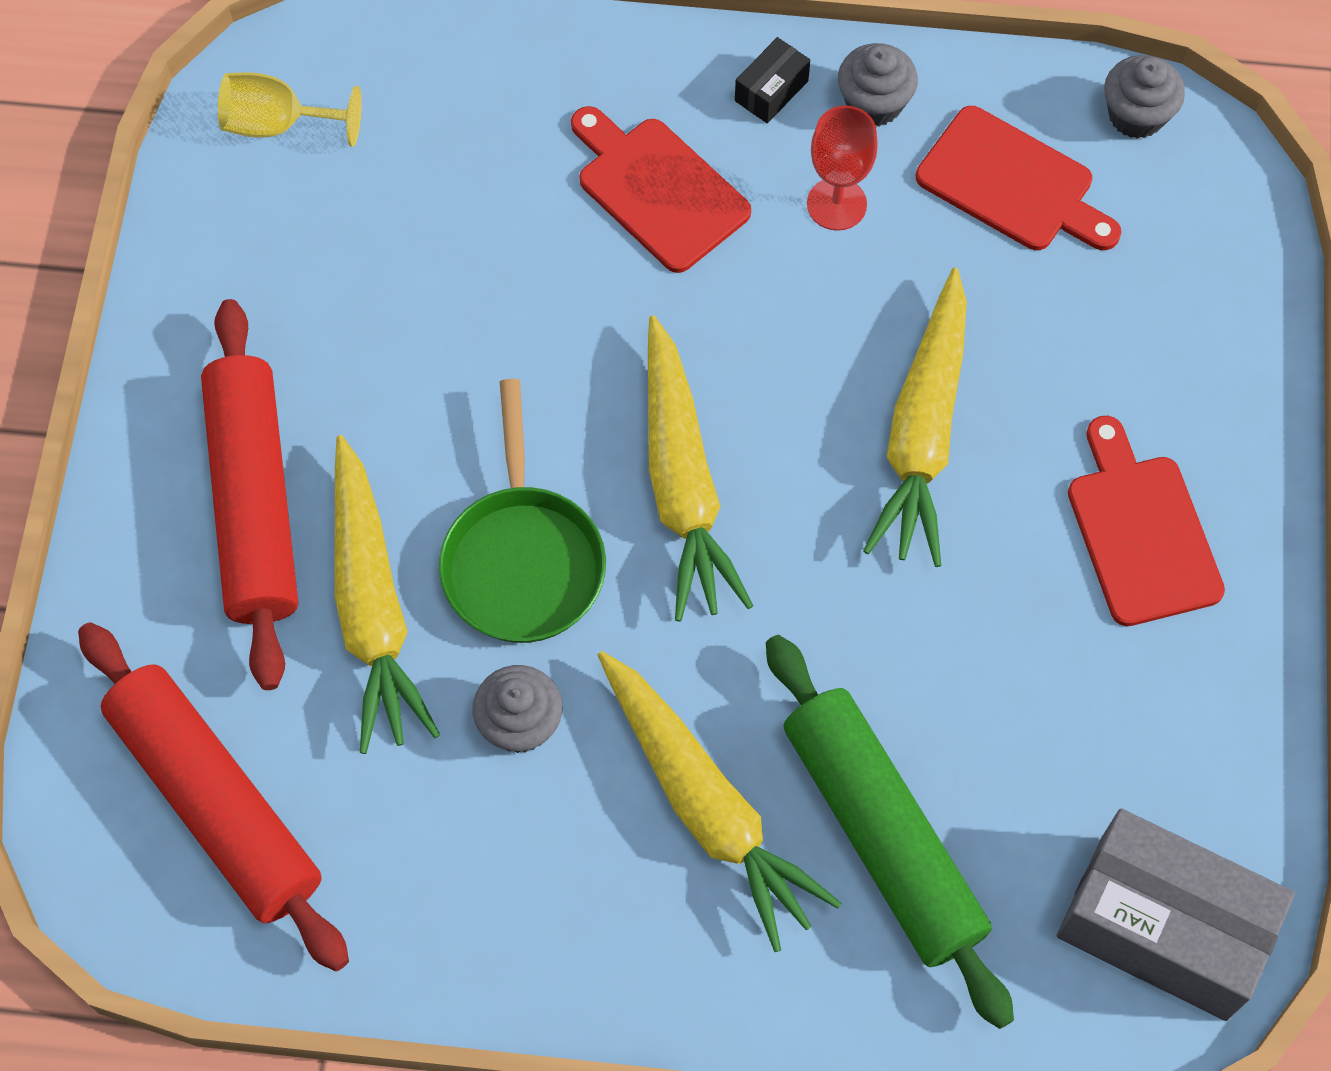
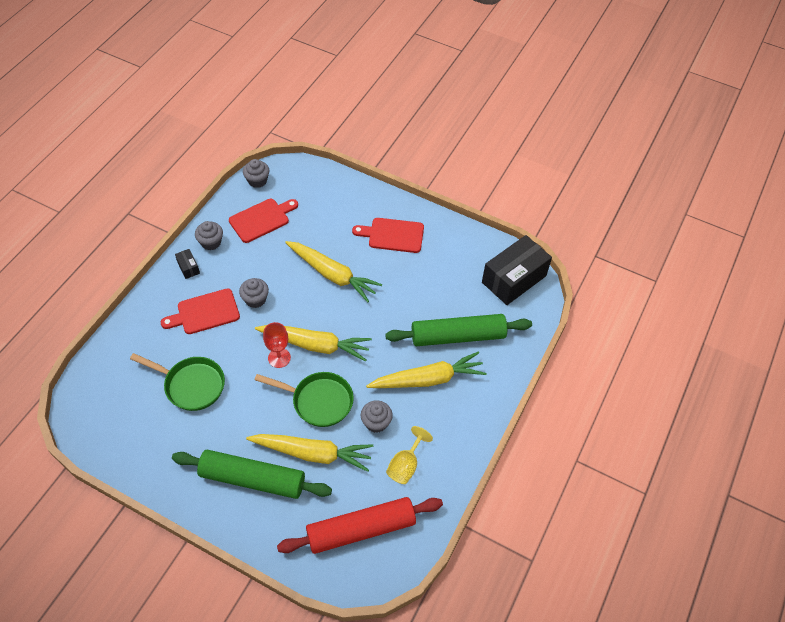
camera: 70 degrees left, 10 degrees down
(254, 503) = (252, 479): red rolling pin -> green rolling pin
(278, 124) = (103, 420): yellow goblet -> yellow goblet (405, 465)
(443, 257) = (191, 385): none -> green pan
(752, 284) = (255, 299): none -> grey cupcake
(836, 204) = (241, 266): red goblet -> red goblet (279, 358)
(1162, 928) = (514, 279): grey box -> black box

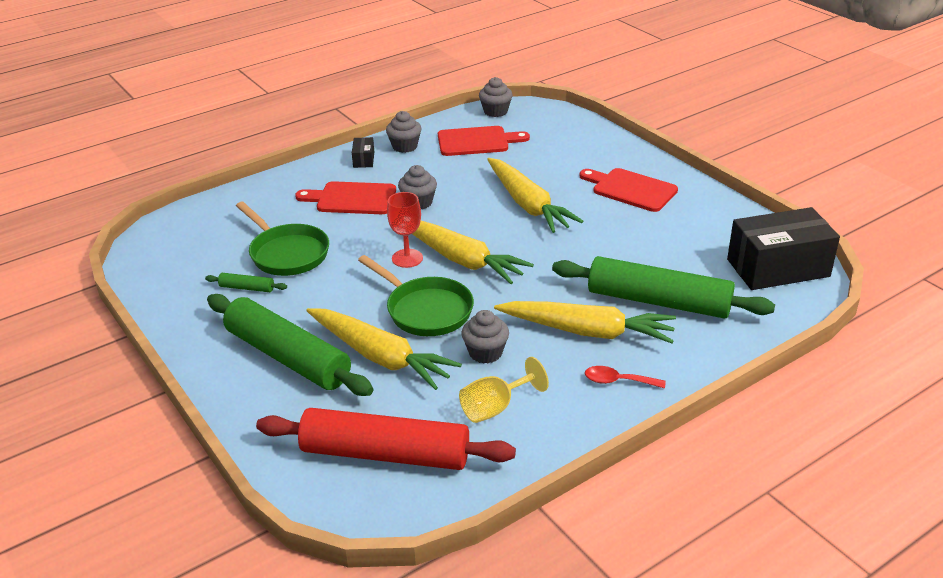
camera: 30 degrees right, 20 degrees down
(184, 429) = (247, 288): none -> green rolling pin
(465, 413) = (618, 381): none -> red spoon

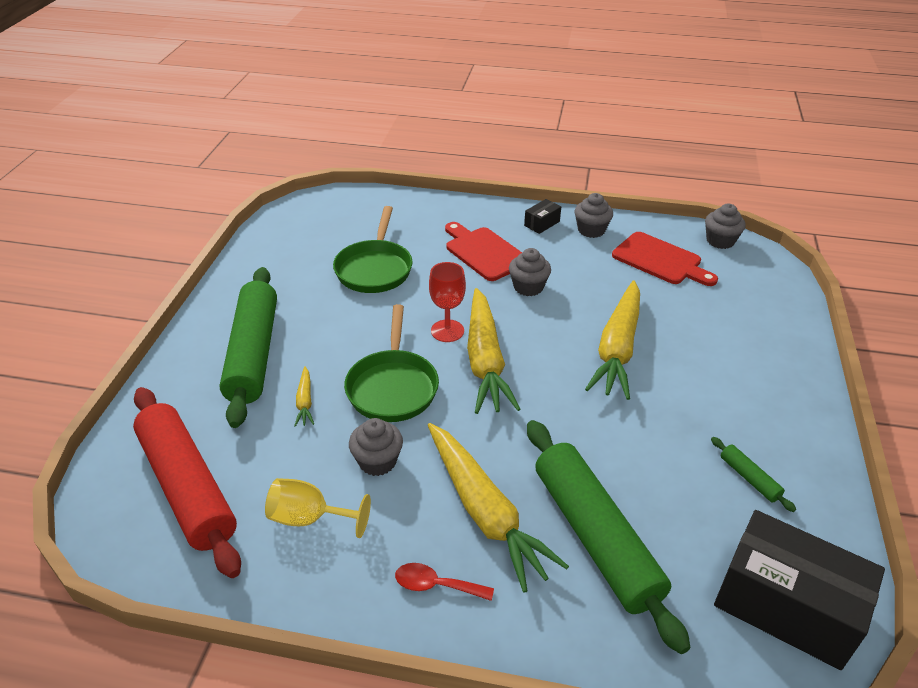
camera: 45 degrees right, 5 degrees up
(247, 288) = (311, 279): green rolling pin -> green rolling pin (749, 478)
(380, 357) = (305, 401): yellow carrot -> yellow carrot, size x0.43
(618, 381) = (436, 585): red spoon -> red spoon turned 45 degrees counterclockwise
(630, 189) = (743, 398): red cutting board -> none

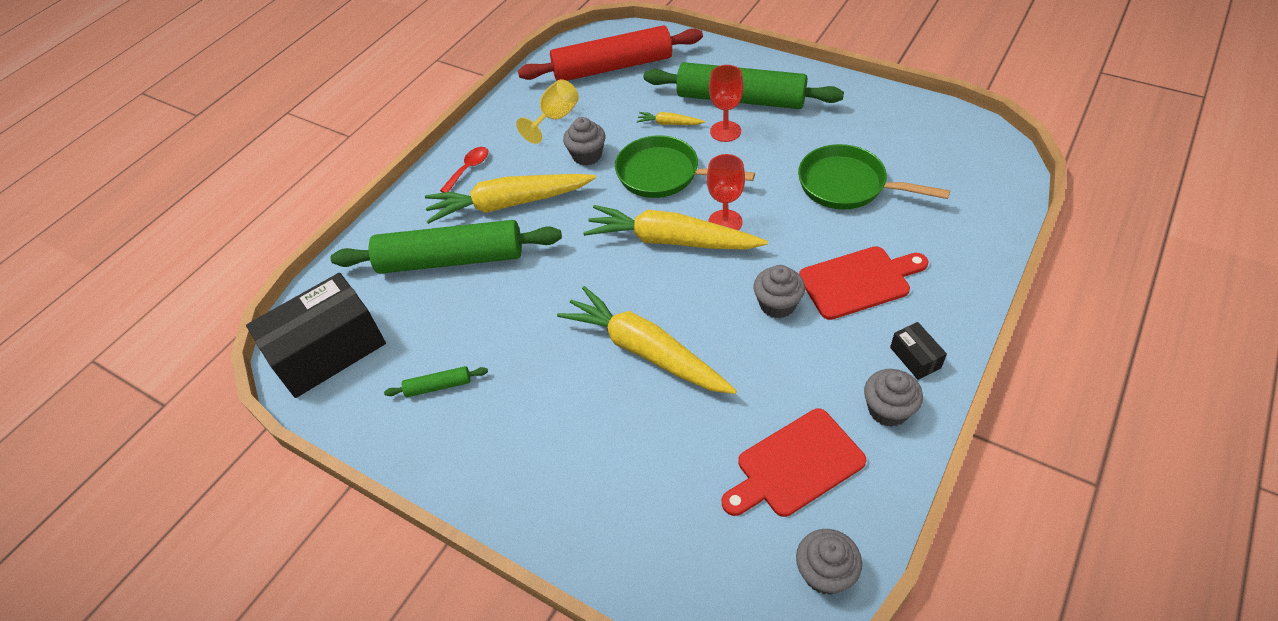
camera: 115 degrees right, 10 degrees up
(312, 355) = (725, 131): none -> red goblet

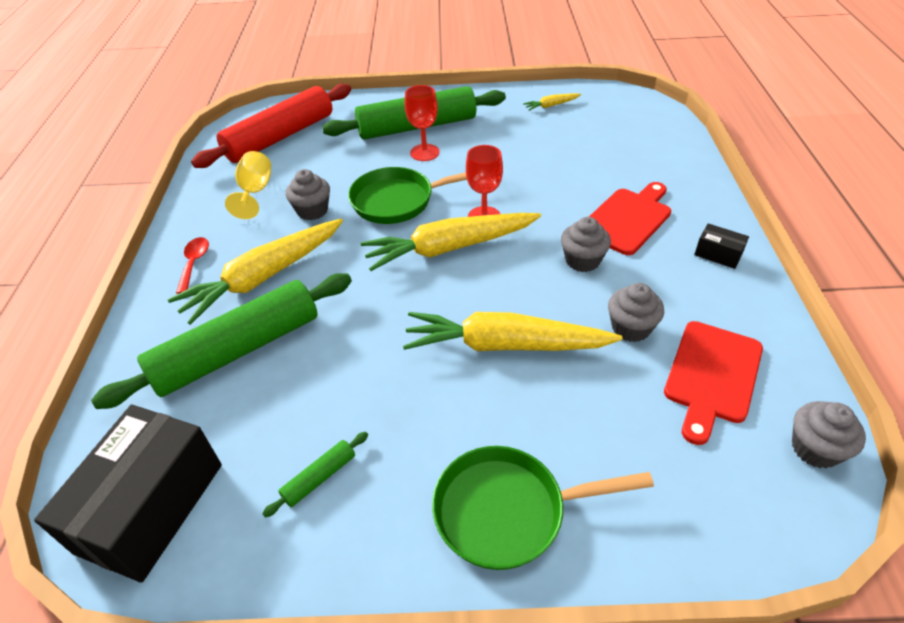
camera: 35 degrees left, 5 degrees down
(669, 123) = (370, 162): yellow carrot -> yellow carrot (551, 105)
(848, 185) = (557, 157): green pan -> green pan (508, 511)
(888, 410) = (736, 299): grey cupcake -> grey cupcake (630, 328)

